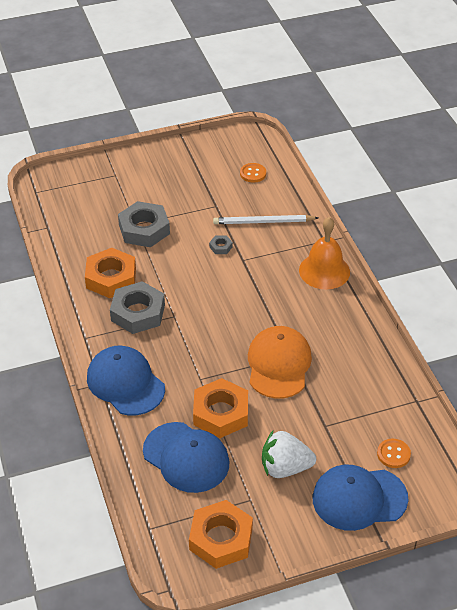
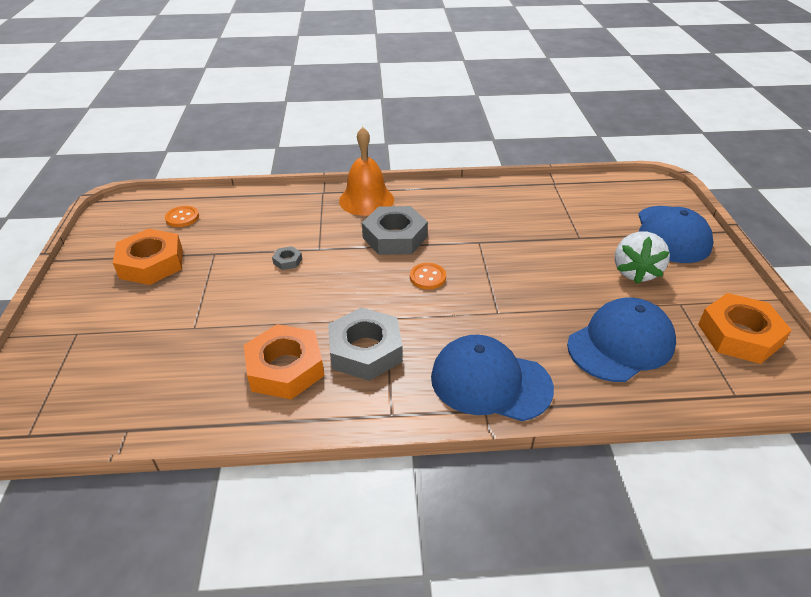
camera: 75 degrees left, 5 degrees down
(125, 383) = (490, 382): blue cap -> blue cap turned 45 degrees clockwise
(144, 229) = (211, 321): grey nut -> grey nut (395, 237)
(221, 413) = (554, 304): orange nut -> orange nut (151, 263)
(263, 222) = (267, 224): white pencil -> none
(278, 364) = (490, 251): orange cap -> none
(393, 454) = (617, 206): orange button -> orange button (427, 277)

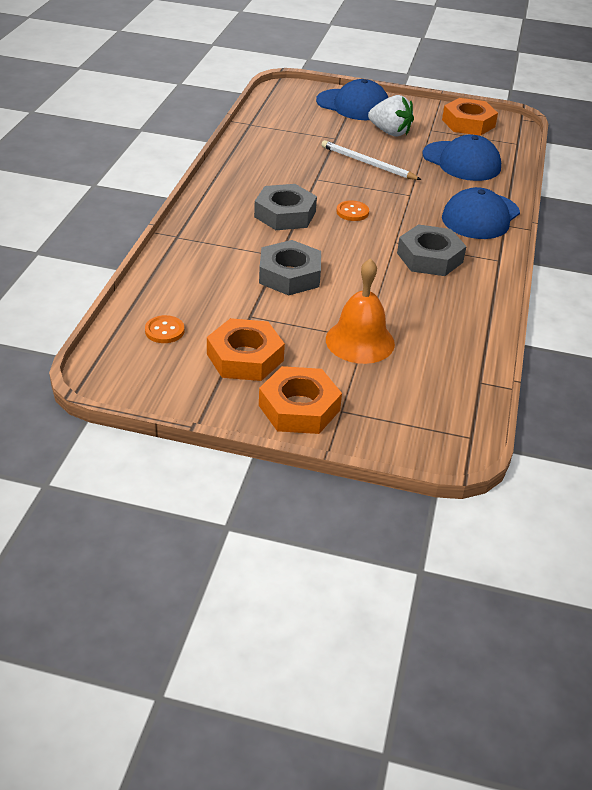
camera: 75 degrees left, 0 degrees up
(285, 368) = (436, 297): orange nut -> orange nut (299, 408)
(287, 261) = (289, 275): grey nut -> grey nut, size x2.33
(366, 200) = (210, 215): orange bell -> orange bell (360, 341)
(542, 269) = (367, 163): none -> white pencil
(621, 344) = (461, 161): blue cap -> blue cap turned 150 degrees clockwise

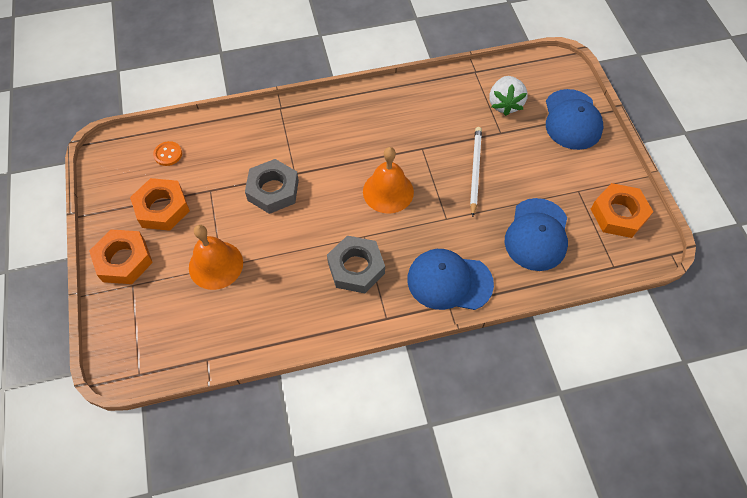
camera: 65 degrees right, 20 degrees up
(285, 214) = (353, 152): grey nut -> none
(352, 212) = (388, 191): orange button -> orange bell
(390, 132) = (545, 164): white strawberry -> white strawberry (505, 104)

